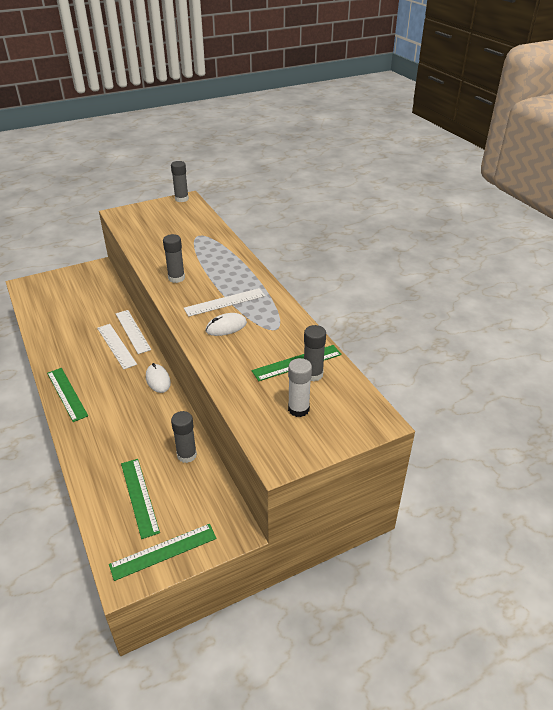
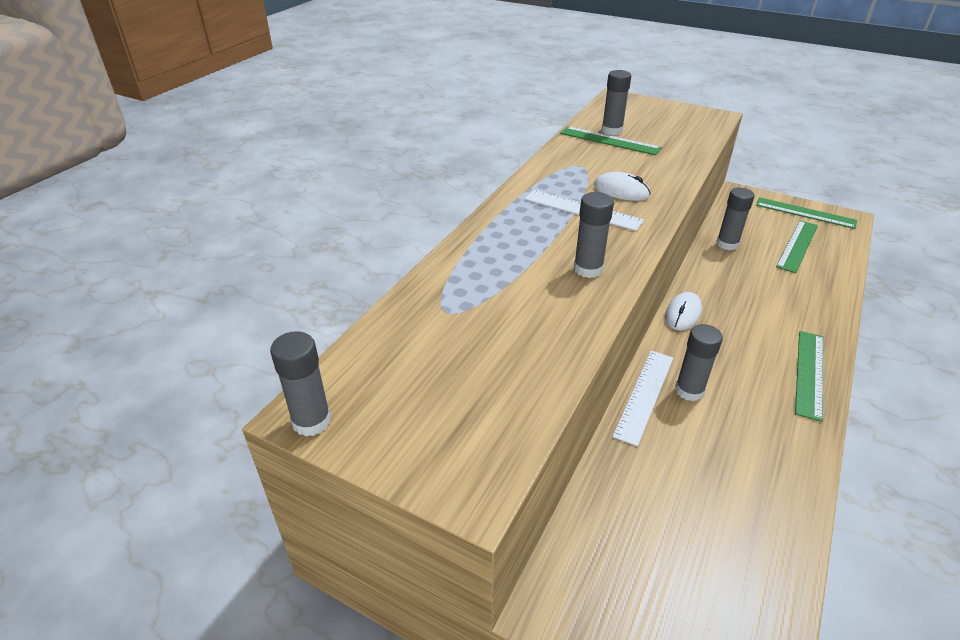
camera: 125 degrees left, 0 degrees up
(116, 346) = (689, 390): white ruler -> grey glue stick
(298, 409) = (659, 124): white glue stick -> none

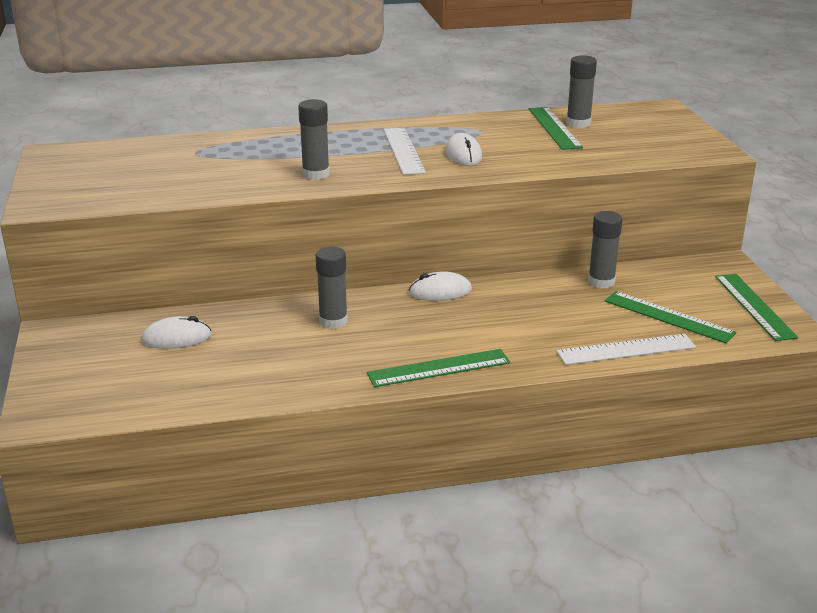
camera: 50 degrees right, 10 degrees down
(311, 421) = (47, 155): grey glue stick -> none
(644, 395) = (301, 305): white ruler -> white ruler (626, 349)
(644, 507) = (176, 338): none -> white mouse
(797, 245) = (668, 316): green ruler -> green ruler turned 45 degrees clockwise

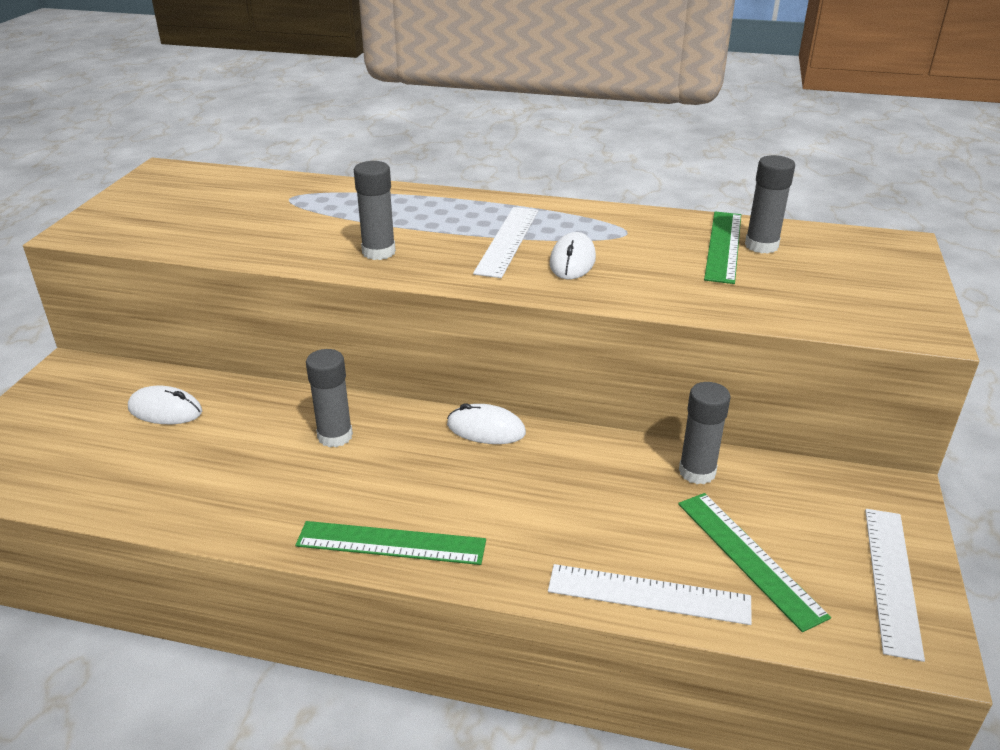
camera: 25 degrees right, 5 degrees up
(754, 306) = (891, 579): green ruler -> white ruler

